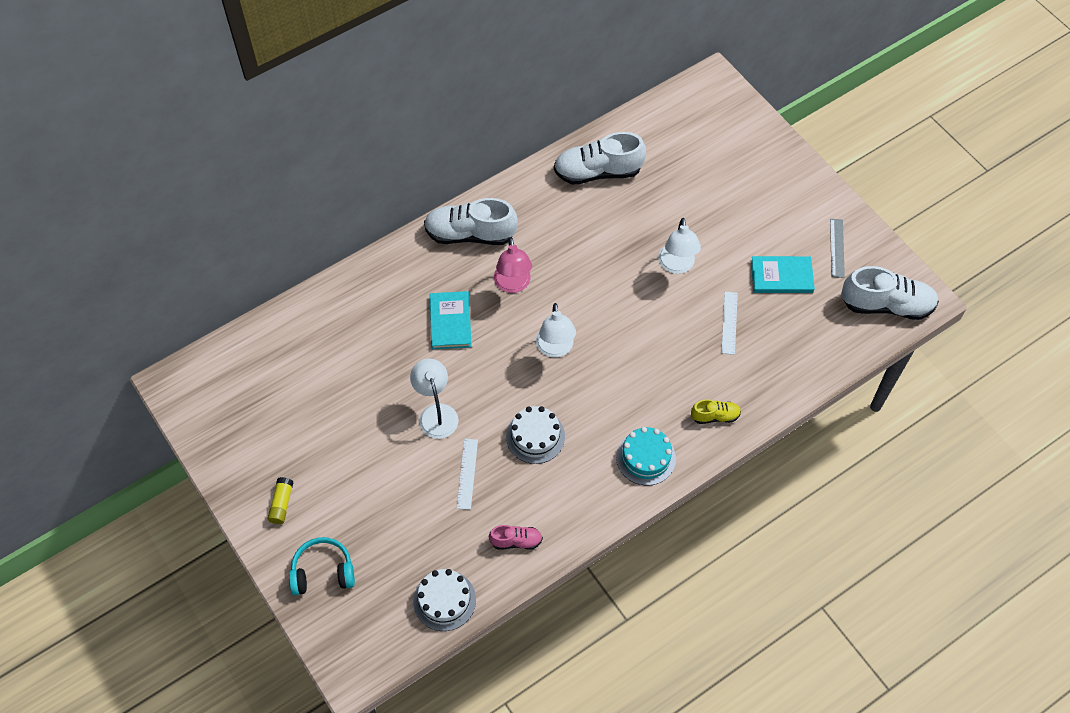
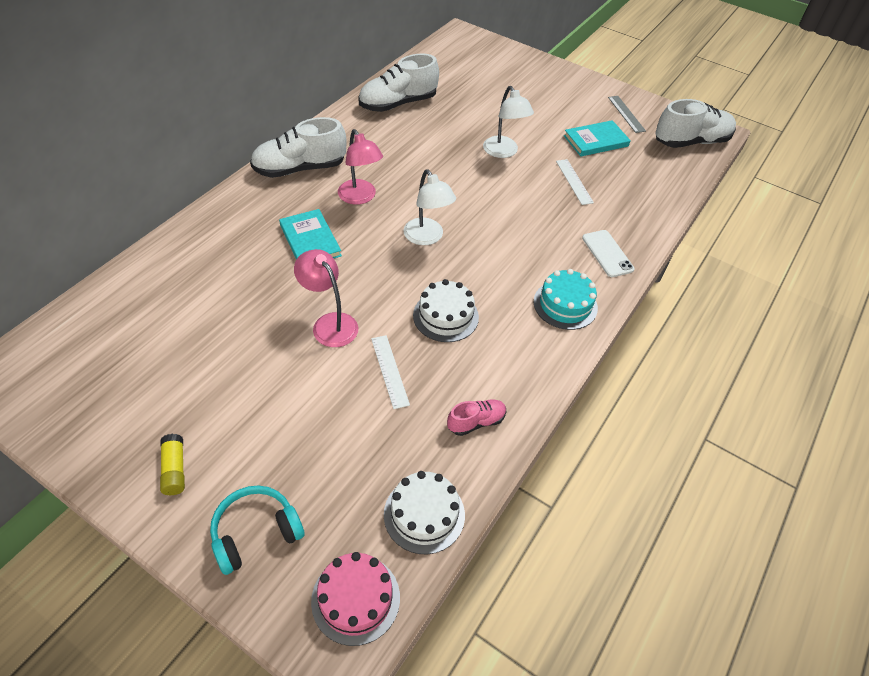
camera: 25 degrees left, 10 degrees down
(373, 642) = (355, 599): none -> pink cake
(436, 413) = (330, 323): white lamp -> pink lamp
(715, 416) = (607, 253): yellow shoe -> white phone

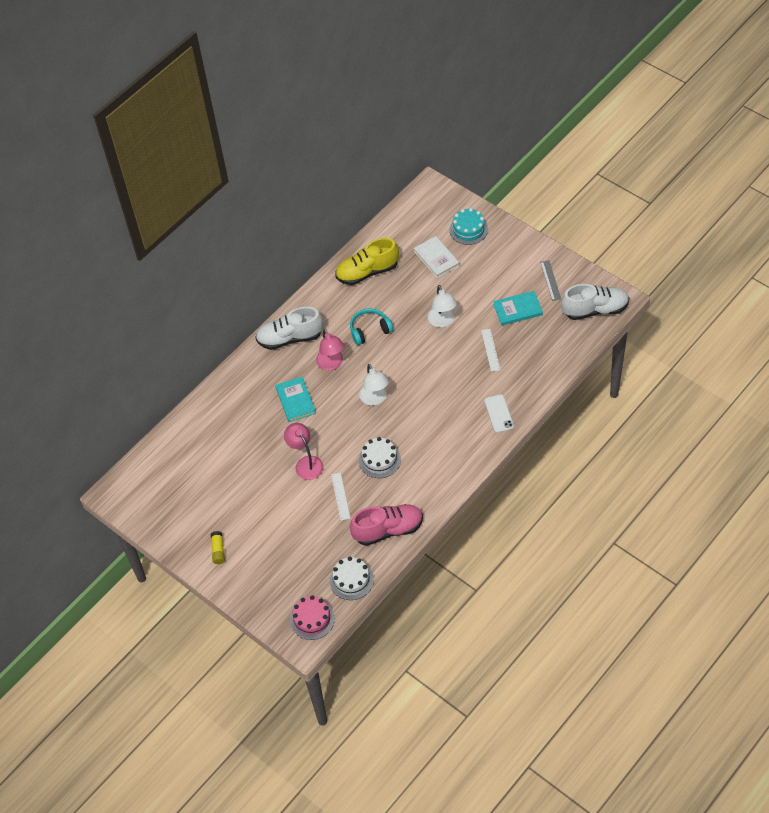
camera: 15 degrees right, 5 degrees up
(256, 533) = (262, 585): turquoise headphones -> turquoise headphones (370, 330)
(398, 104) = (367, 272): white shoe -> yellow shoe
(476, 422) = (388, 530): pink shoe -> pink shoe, size x1.98
(482, 92) = (436, 258): none -> white book
(565, 304) = (459, 453): turquoise cake -> turquoise cake (468, 229)

